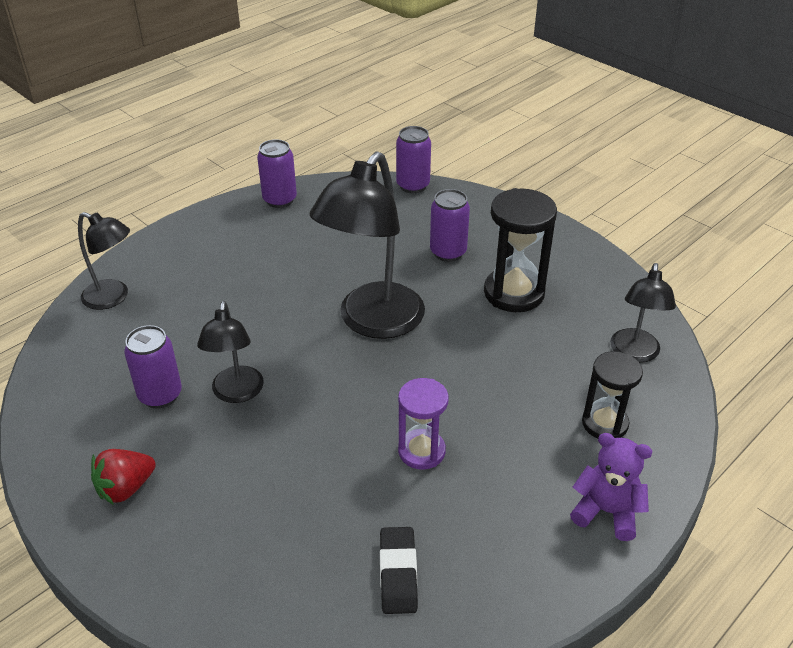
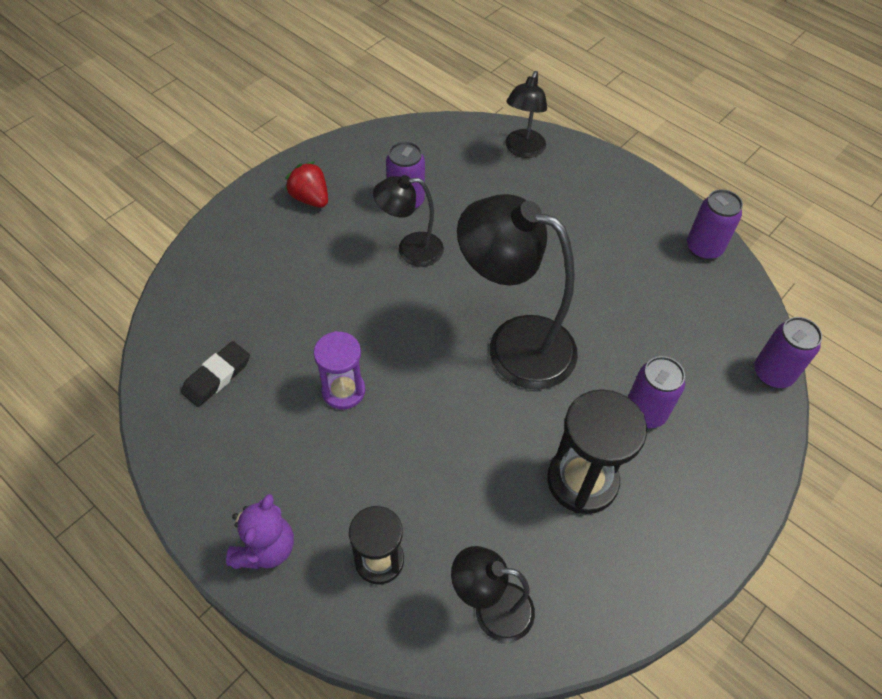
camera: 85 degrees right, 15 degrees up
(398, 573) = (217, 376): black eraser -> black eraser turned 45 degrees counterclockwise

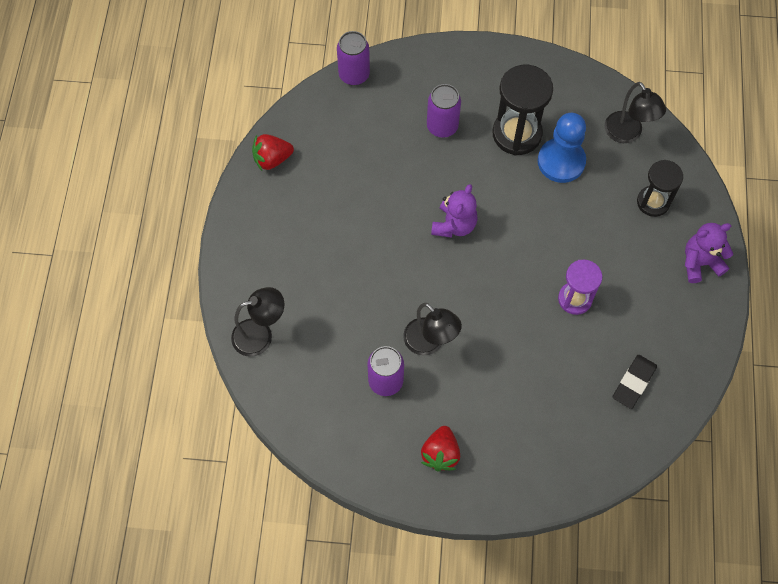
camera: 125 degrees left, 10 degrees up
(217, 376) = (633, 383): black eraser -> black eraser turned 60 degrees counterclockwise
(511, 500) = (561, 161): none -> blue pawn
(514, 344) = (454, 225): black lamp -> purple teddy bear
(703, 248) = (272, 159): purple can -> red strawberry

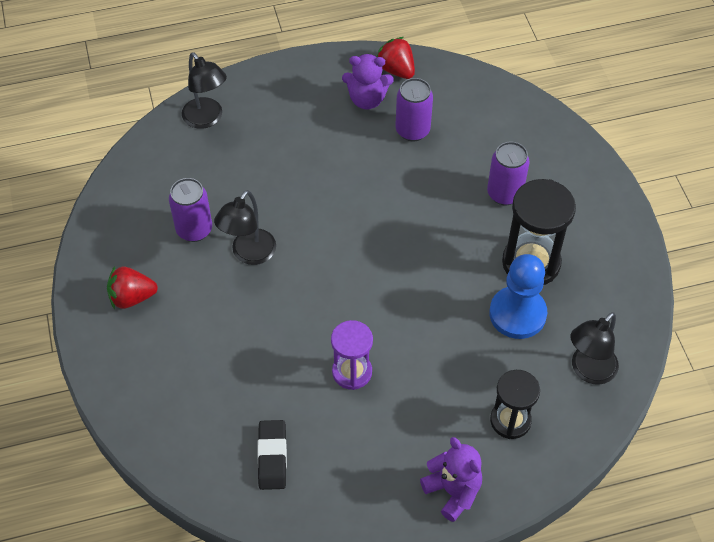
camera: 70 degrees right, 10 degrees down
(354, 75) = (526, 103): purple can -> purple can (412, 130)
(454, 225) = (392, 237): purple teddy bear -> purple teddy bear (367, 99)
(633, 383) = (272, 457): black eraser -> black eraser turned 75 degrees clockwise

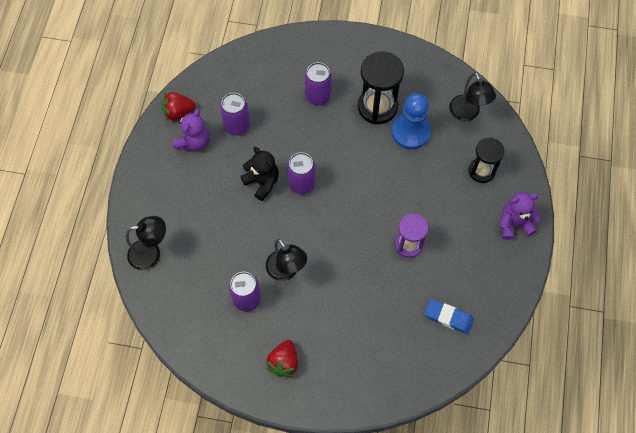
camera: 65 degrees left, 10 degrees up
(272, 457) = (448, 317): black eraser -> blue eraser
(352, 184) = (262, 182): none -> black teddy bear
(373, 224) = (301, 184): none -> purple can

